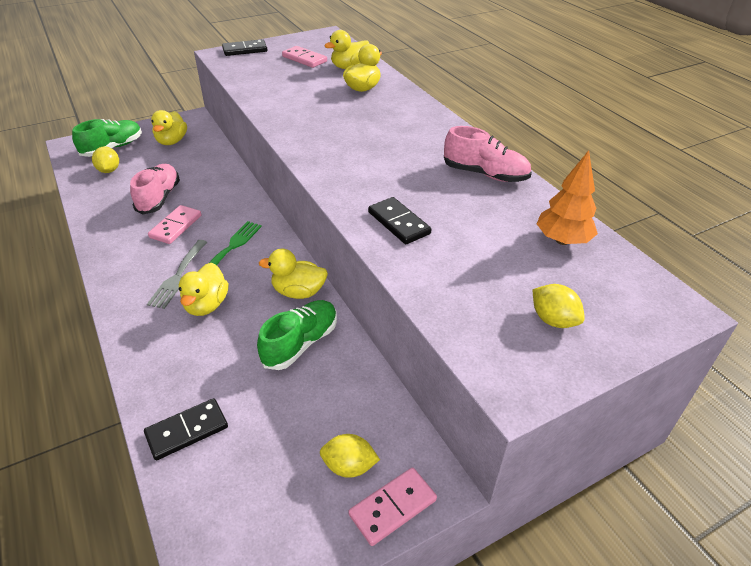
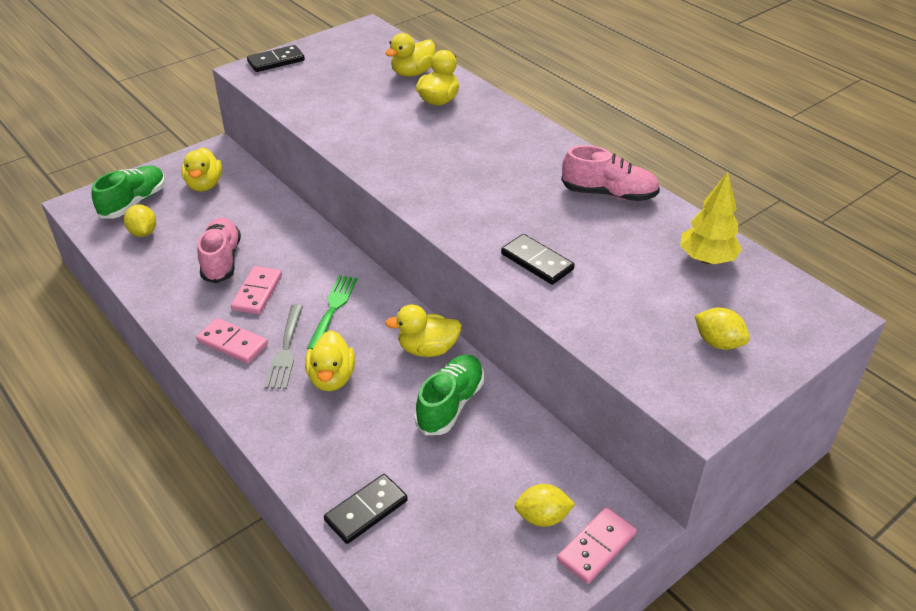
camera: 10 degrees left, 0 degrees up
(304, 59) = (354, 67): pink domino -> pink domino (233, 343)
(562, 240) = (706, 259): orange tree -> yellow tree

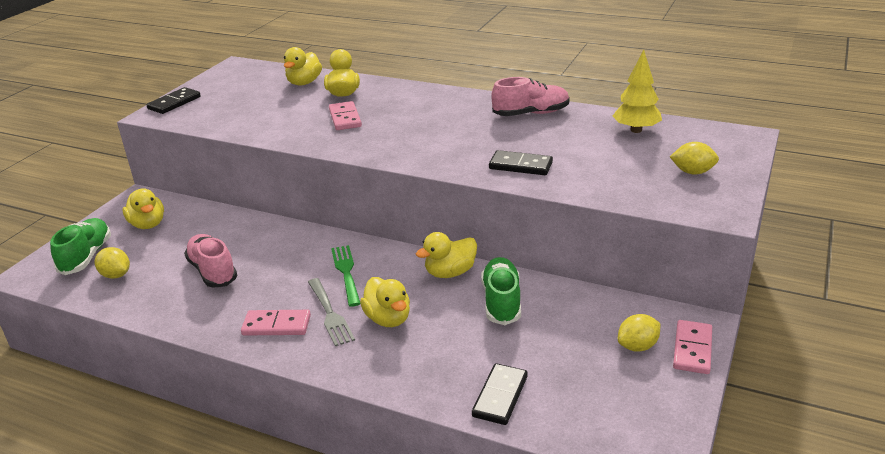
camera: 25 degrees left, 10 degrees down
(257, 292) = (267, 283): pink domino -> pink domino (345, 118)

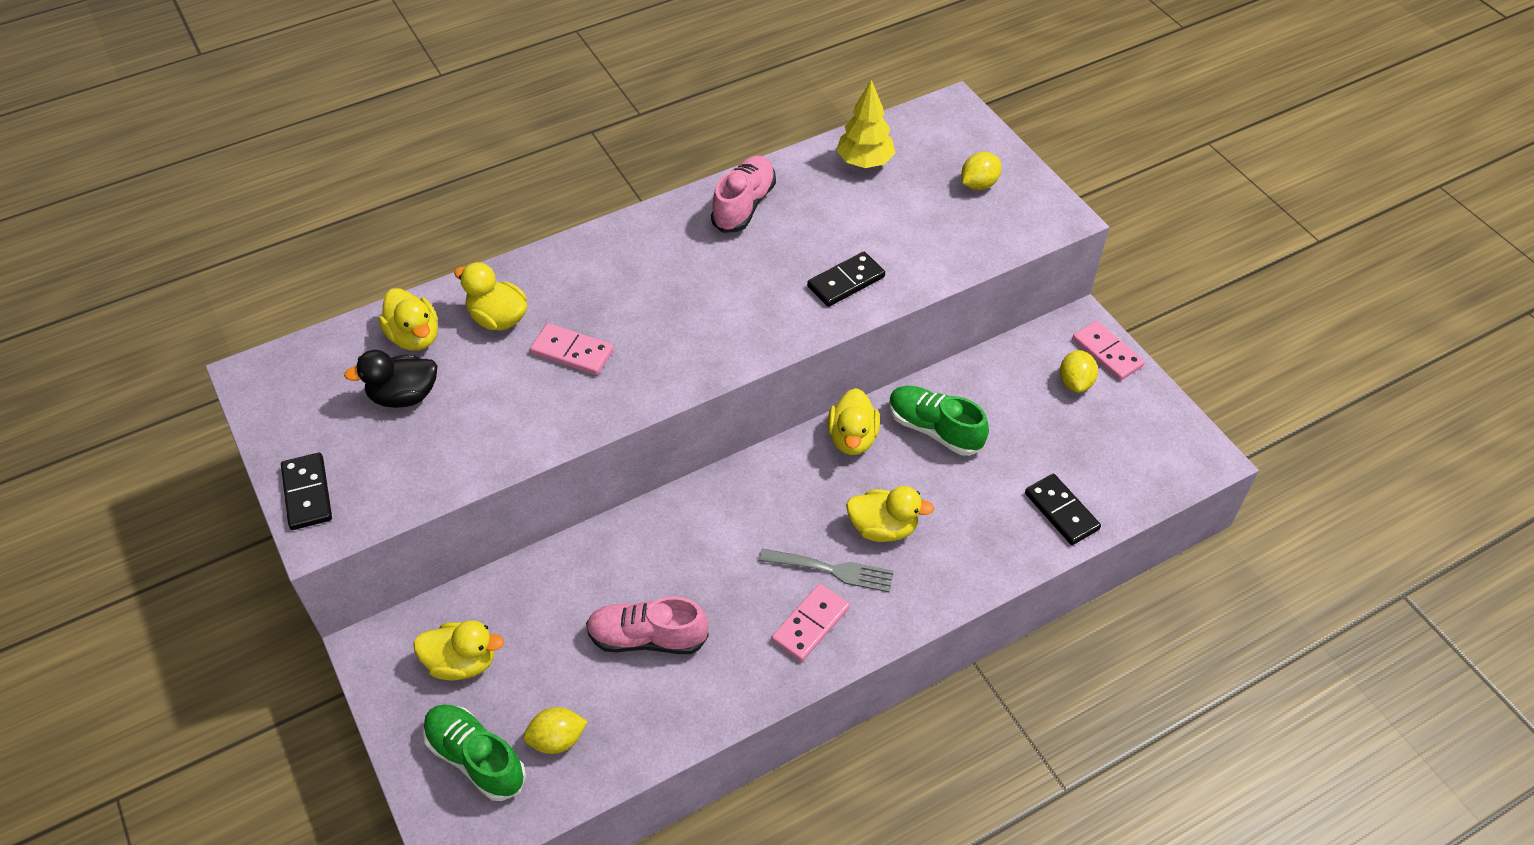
camera: 55 degrees left, 20 degrees up
(261, 96) = (404, 396): none -> black duck
(346, 272) = (770, 519): green fork -> none

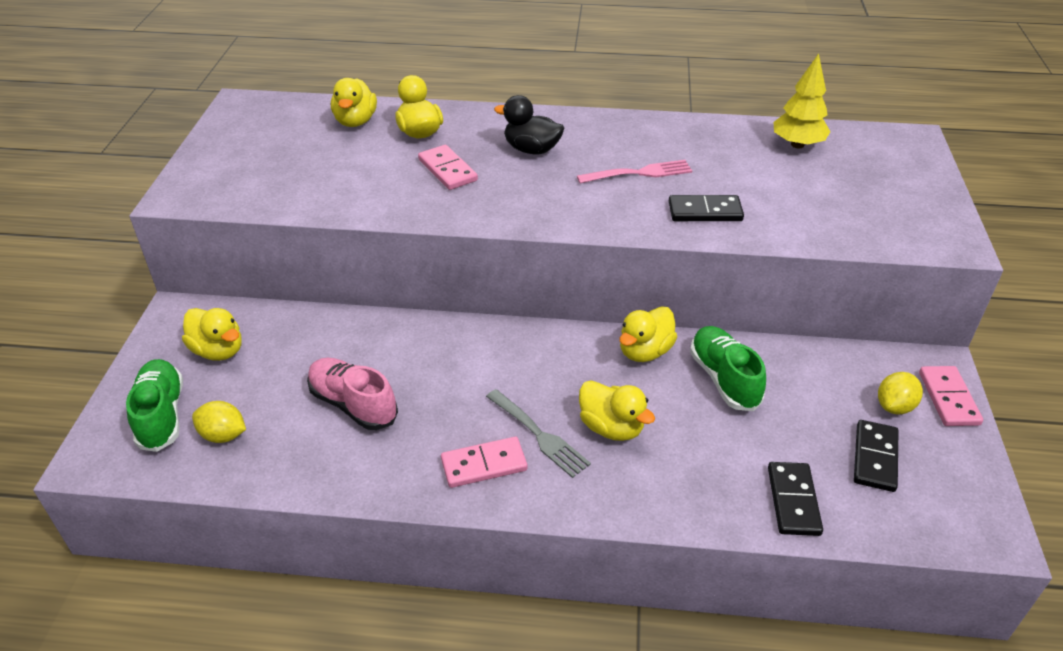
camera: 35 degrees right, 10 degrees down
(307, 493) = (195, 174): black domino -> black domino (875, 458)
(404, 396) = (312, 149): black duck -> black duck (531, 149)
(744, 205) = (668, 136): pink shoe -> none
(755, 265) = (639, 173): none -> pink fork
(978, 184) = (891, 194): yellow lemon -> none

